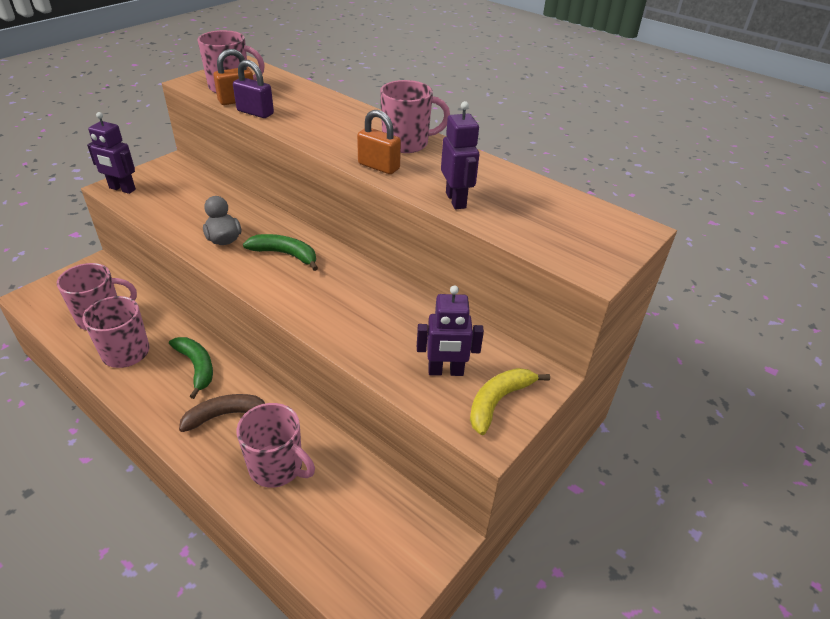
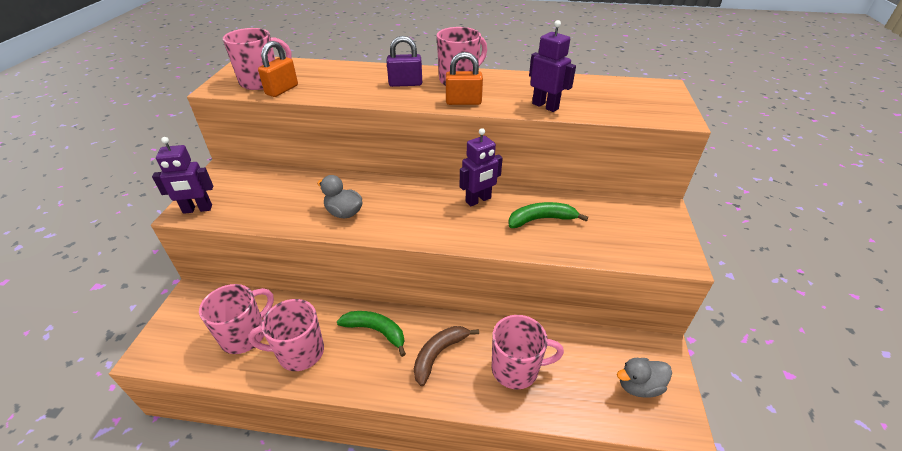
camera: 30 degrees left, 0 degrees up
(255, 112) = (311, 94): purple padlock -> purple padlock (405, 84)
(285, 254) = (407, 203): green banana -> green banana (541, 219)
(375, 554) = (639, 386): none -> grey duck
(445, 371) = (609, 232): purple robot -> purple robot (478, 200)
(498, 401) = (659, 235): yellow banana -> none

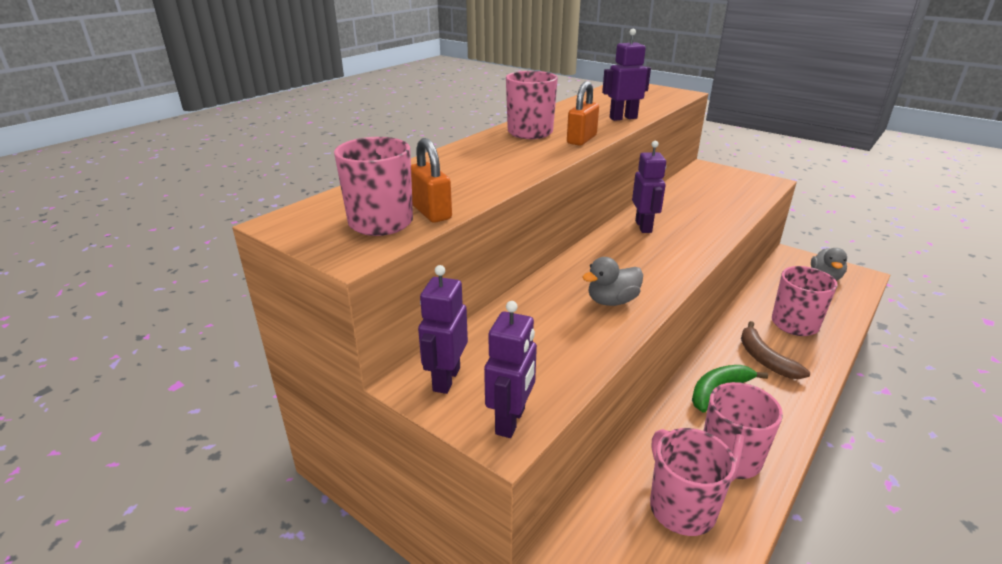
camera: 60 degrees left, 10 degrees down
(228, 178) = (446, 379): none -> purple robot
(405, 84) = (506, 152): purple padlock -> none
(541, 219) = (693, 210): green banana -> none

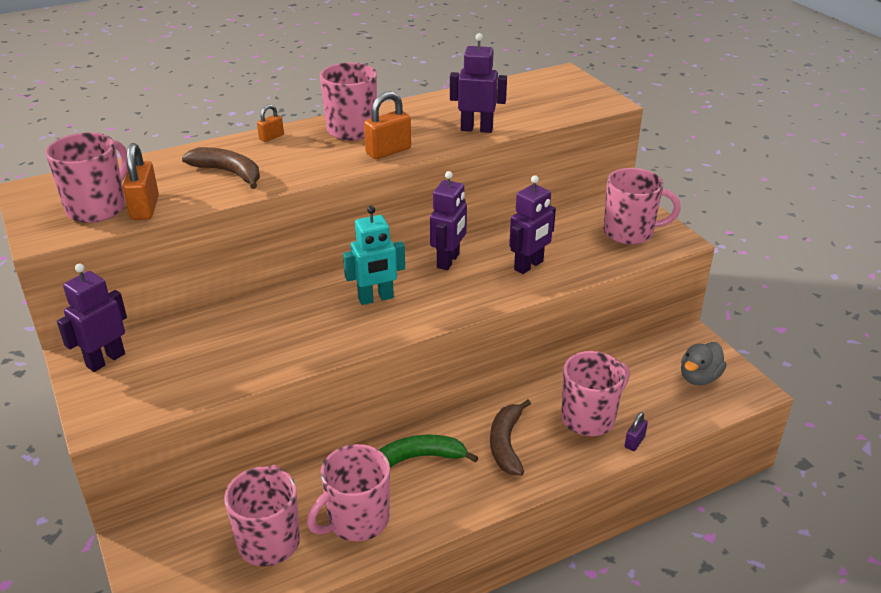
camera: 25 degrees right, 5 degrees up
(470, 147) = (271, 137): none -> orange padlock
(471, 174) = (229, 173): none -> brown banana
(511, 421) = (115, 409): purple robot -> purple robot (529, 266)
(612, 301) = (315, 333): grey duck -> none
(625, 264) = (376, 298): none -> turquoise robot
(736, 184) = (630, 232): none -> pink mug
(841, 329) = (634, 442): none -> purple padlock

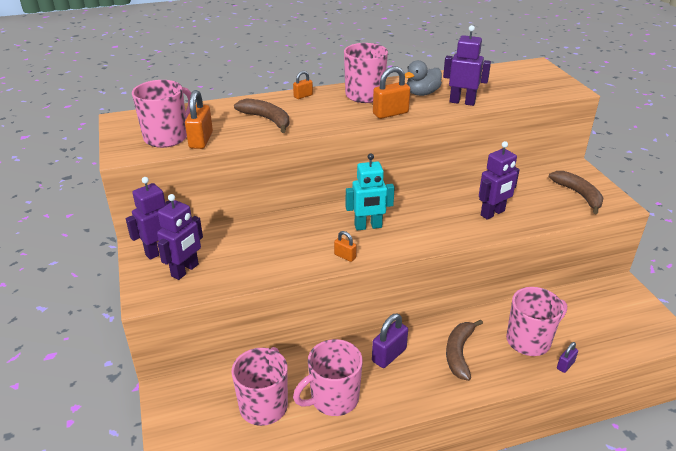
camera: 10 degrees right, 0 degrees up
(351, 339) = (345, 256): none -> orange padlock
(420, 458) = (389, 355): green banana -> purple padlock
(448, 261) = (429, 203): purple robot -> purple robot (185, 270)
(630, 232) = (578, 195): pink mug -> brown banana
(699, 378) = (625, 318): grey duck -> grey duck (422, 93)

